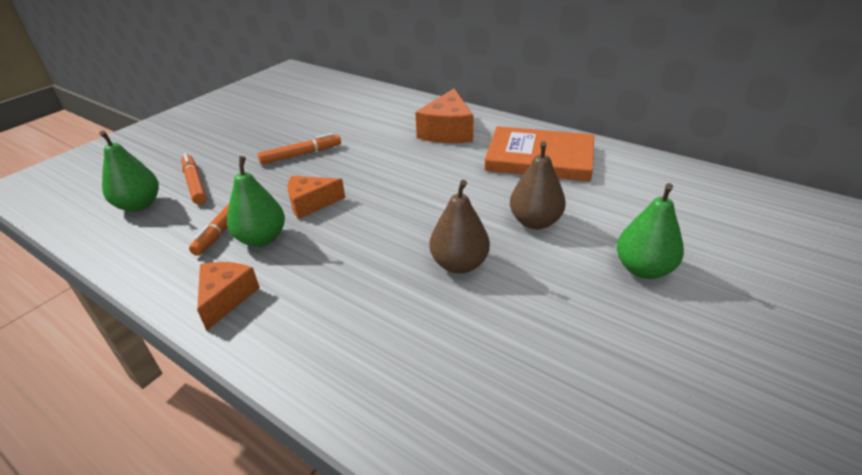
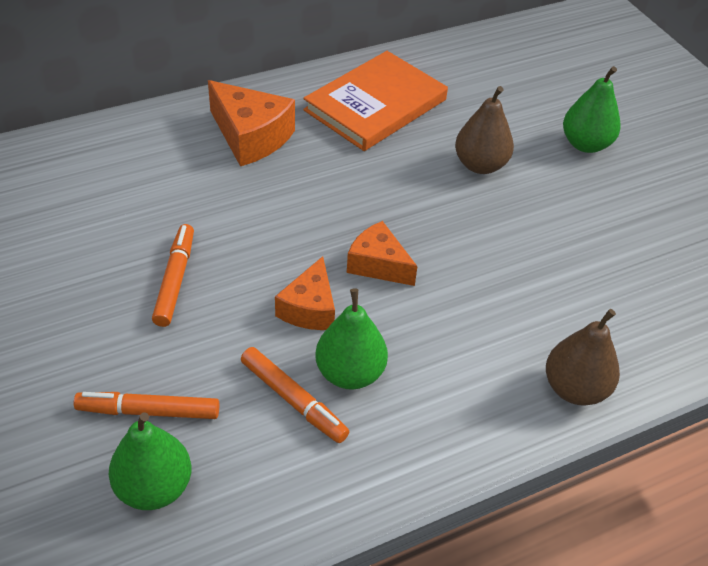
camera: 65 degrees left, 10 degrees up
(226, 298) = (441, 431): orange cheese -> orange cheese (378, 264)
(459, 264) = (507, 241): brown pear -> brown pear (575, 389)

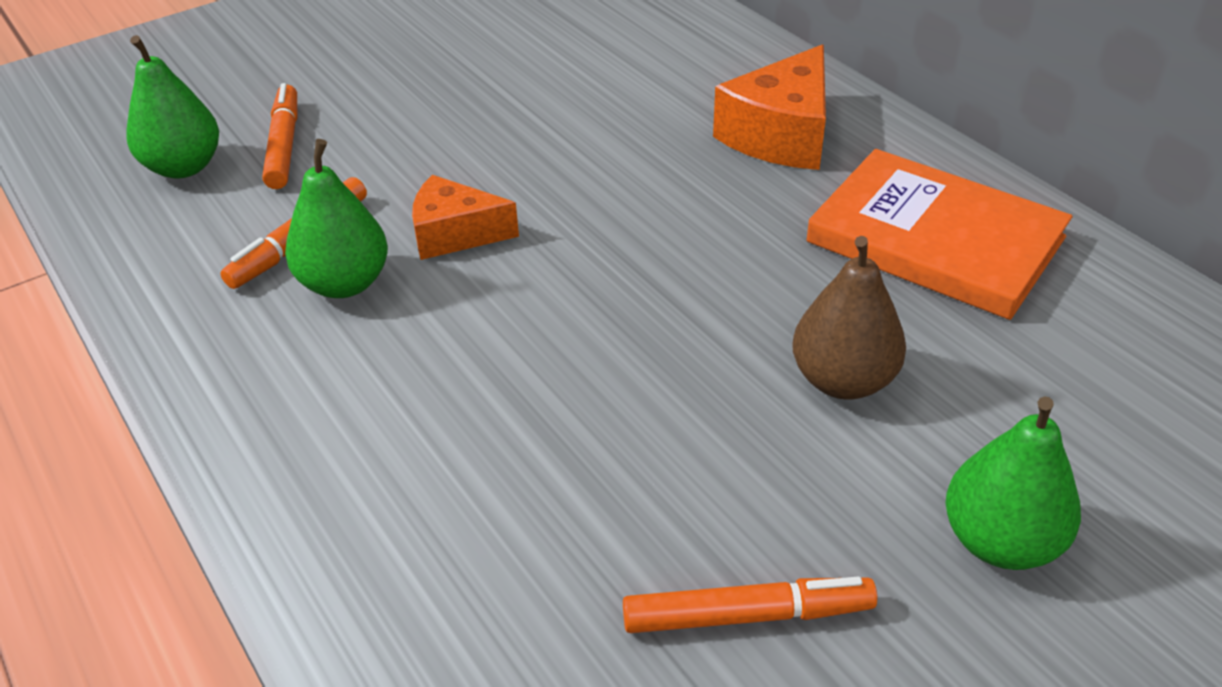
camera: 85 degrees right, 5 degrees down
(175, 280) = (484, 125): orange marker -> orange marker (747, 615)
(378, 264) = (554, 285): orange cheese -> none
(575, 389) = (323, 533): brown pear -> none

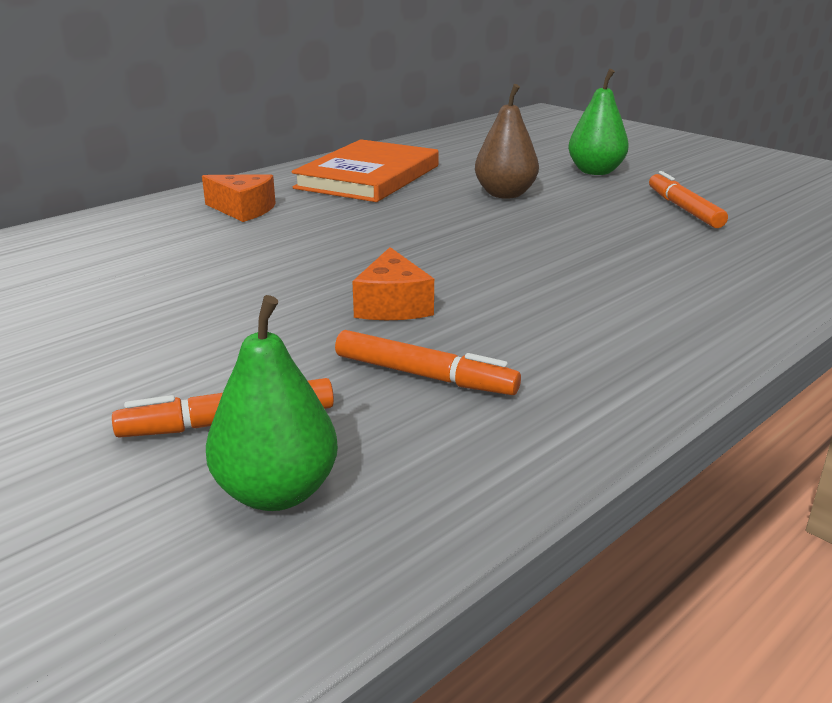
camera: 100 degrees left, 15 degrees down
(344, 283) = (479, 342): green pear -> none
(781, 135) = (243, 210): orange cheese -> orange cheese, size x0.66

